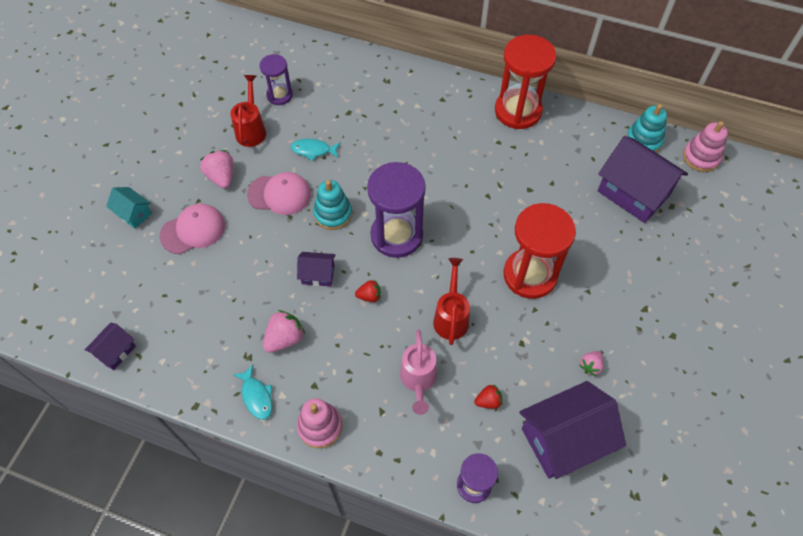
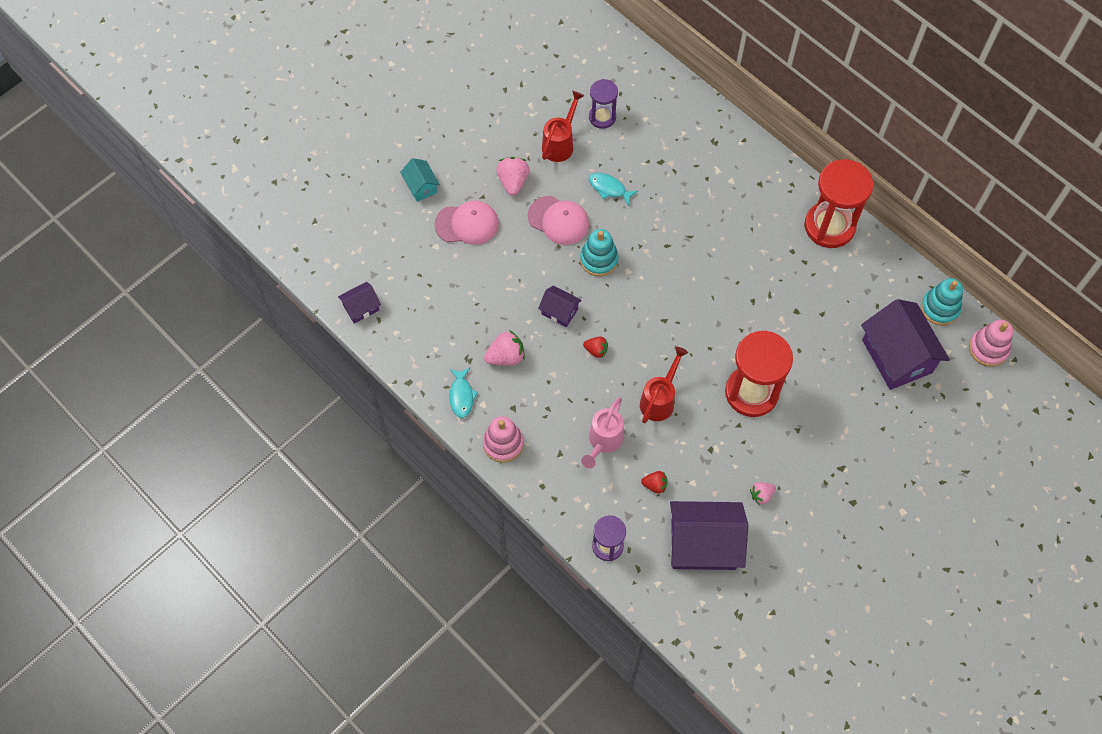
camera: 25 degrees right, 5 degrees up
(396, 235) = (647, 304): purple hourglass -> none

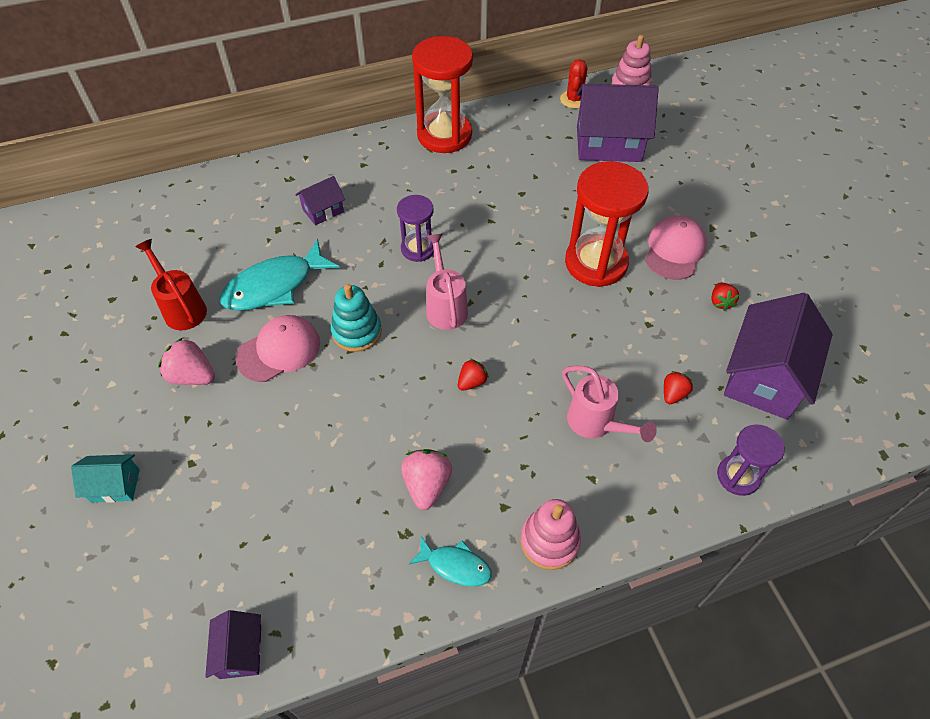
camera: 65 degrees left, 10 degrees down
(467, 224) = (211, 452): pink cap -> pink cap (674, 250)
(559, 311) = (399, 399): purple house -> purple house (323, 210)
(602, 117) = (182, 256): purple hourglass -> purple hourglass (418, 249)
(609, 188) = (274, 286): turquoise fish -> turquoise fish, size x1.84
(651, 306) = (445, 307): none -> pink watering can
(659, 400) = (567, 346): red watering can -> none
(761, 495) = (720, 302): pink strawberry -> red strawberry
(939, 308) = (574, 99): turquoise stacking toy -> red cactus

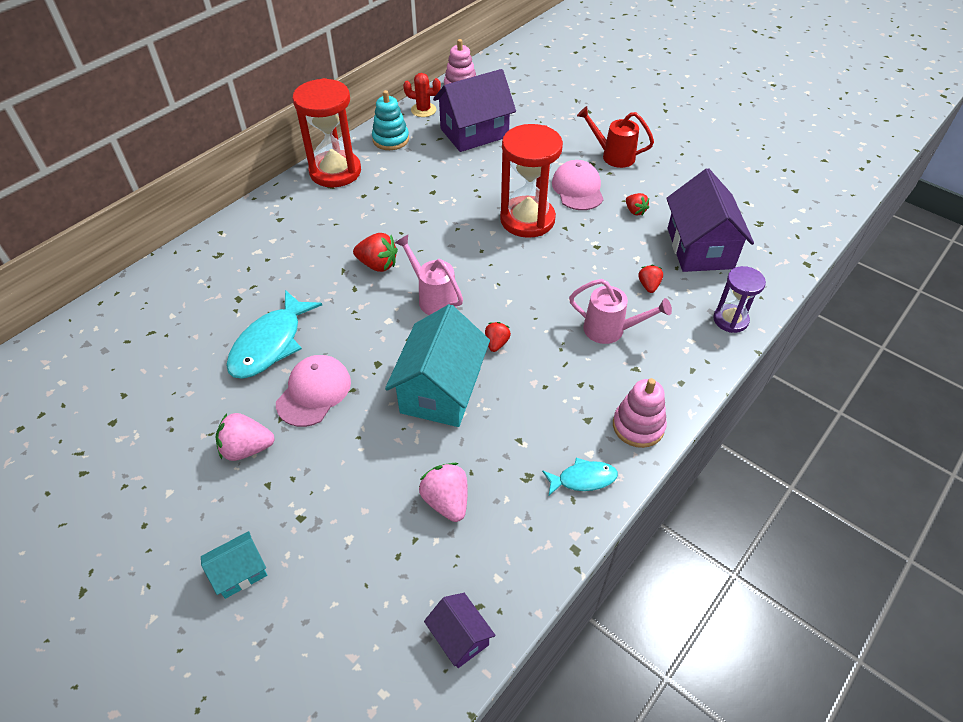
camera: 30 degrees left, 5 degrees down
(182, 308) = (193, 399): red watering can -> red watering can (613, 156)
(323, 210) = (270, 268): purple house -> none
(357, 332) = (373, 348): turquoise stacking toy -> turquoise stacking toy (390, 139)
(387, 404) = (440, 390): none -> turquoise house
(418, 249) = (378, 265): purple hourglass -> red strawberry
(427, 485) = (518, 433): pink strawberry -> pink strawberry (446, 501)
(574, 99) = (423, 110): red cactus -> red cactus turned 60 degrees counterclockwise

